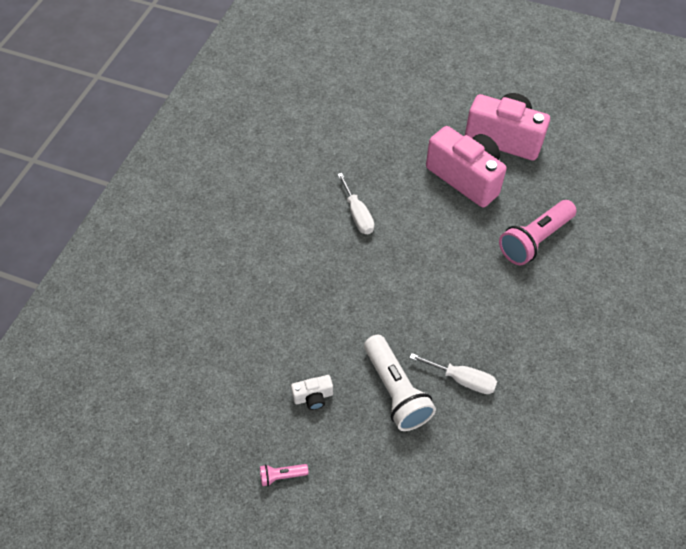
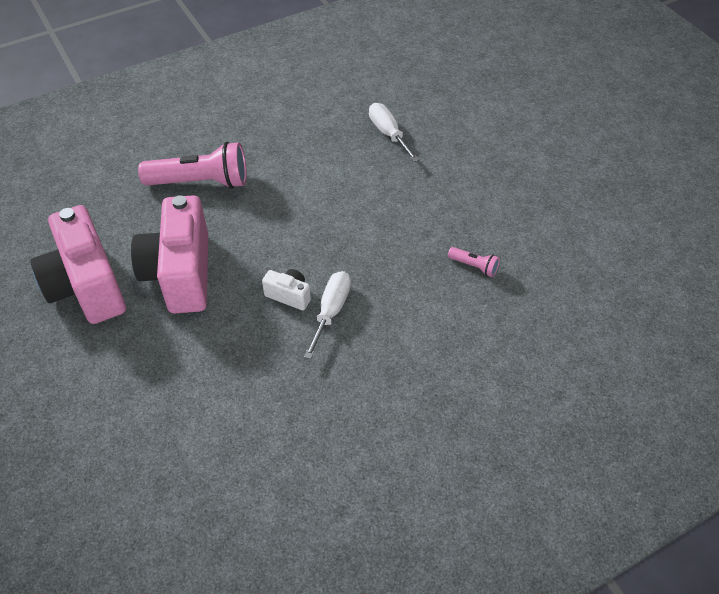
camera: 140 degrees left, 5 degrees down
(282, 476) = (590, 160): pink flashlight -> pink flashlight (474, 266)
(313, 397) = (522, 191): white camera -> white camera (289, 295)
(396, 391) = (449, 156): white flashlight -> none

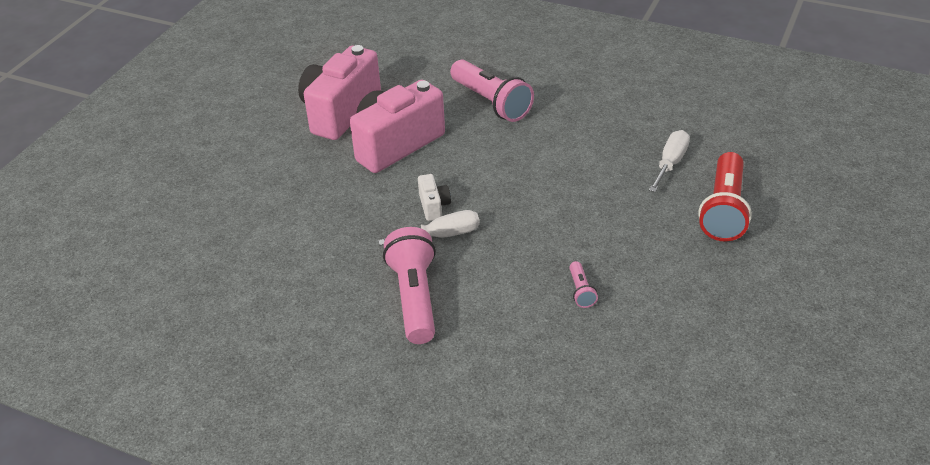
camera: 55 degrees right, 10 degrees down
(387, 373) = (414, 297): none -> pink flashlight
(464, 141) = (724, 210): none -> red flashlight

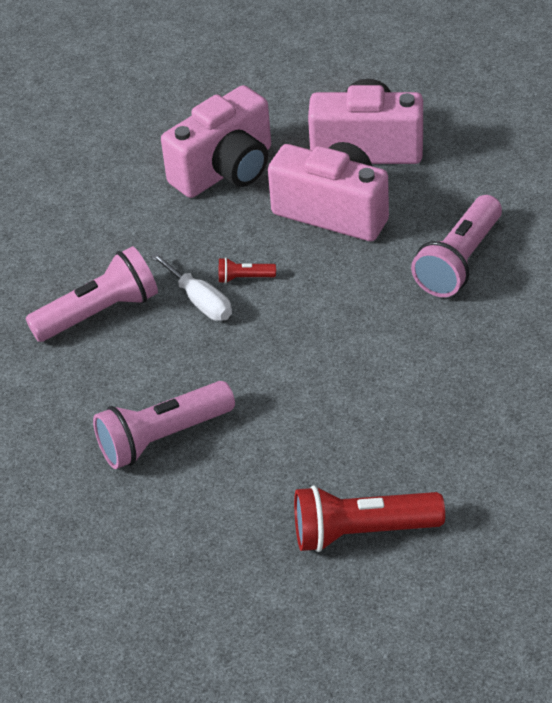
camera: 70 degrees right, 5 degrees up
(302, 187) = (225, 170): none -> pink camera
(433, 206) = (244, 278): white camera -> red flashlight
(581, 291) = (162, 437): pink flashlight -> pink flashlight, size x2.21
(670, 163) = (429, 459): white screwdriver -> none

